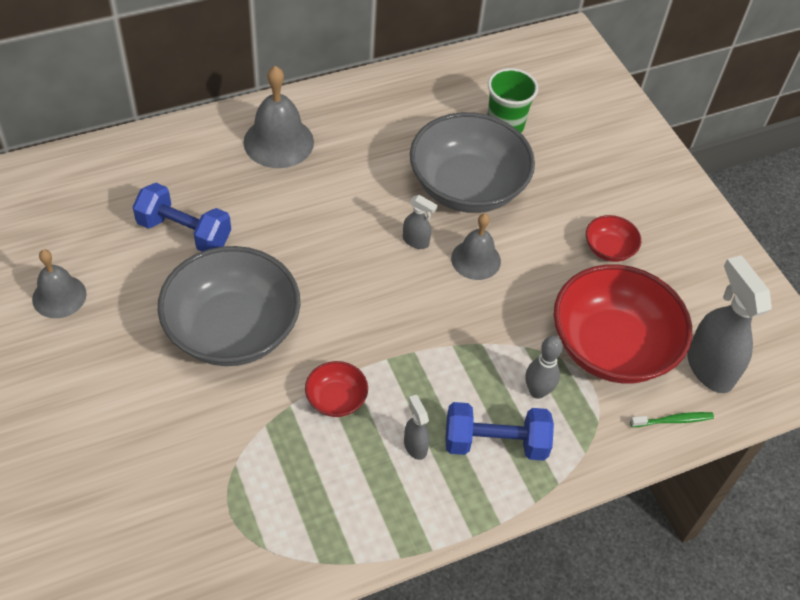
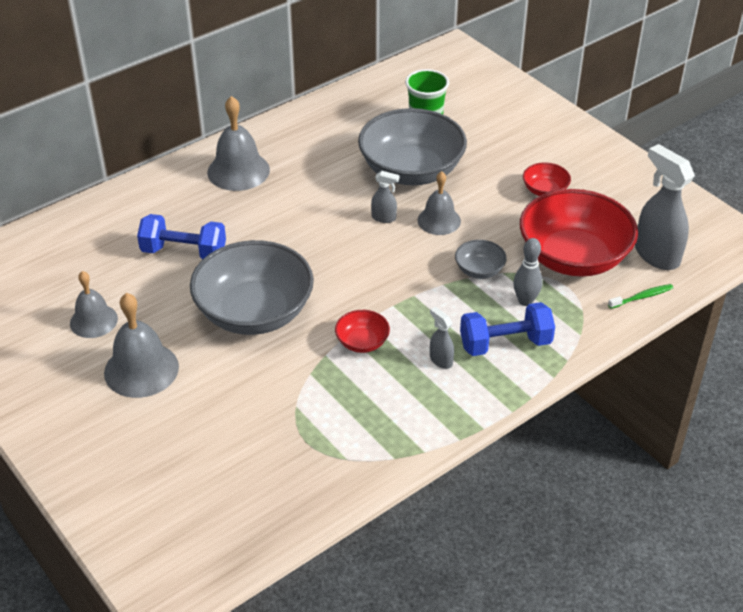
camera: 10 degrees left, 10 degrees down
(87, 372) = (141, 369): none -> grey bell
(499, 337) = (479, 270): none -> grey bowl

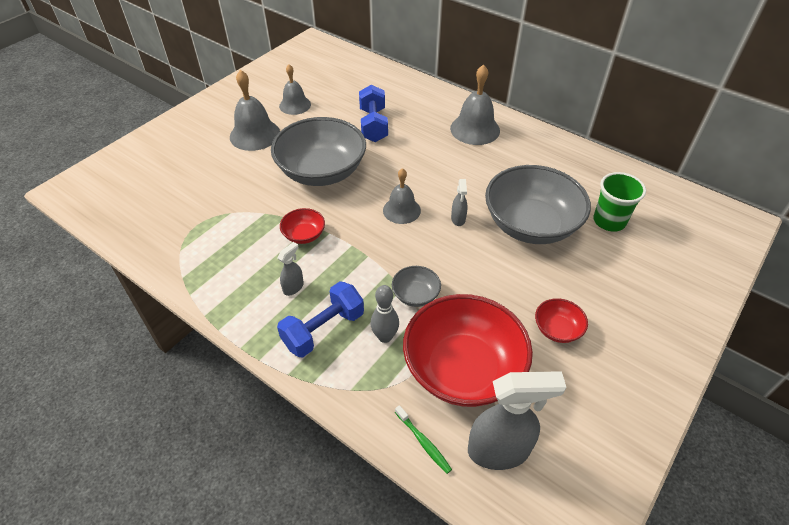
camera: 75 degrees right, 5 degrees up
(439, 220) = (471, 255): grey bell -> grey bell (401, 210)
(505, 344) = (323, 330): blue dumbbell -> blue dumbbell turned 75 degrees clockwise
(656, 255) = (499, 451): grey spray bottle -> grey spray bottle turned 45 degrees clockwise

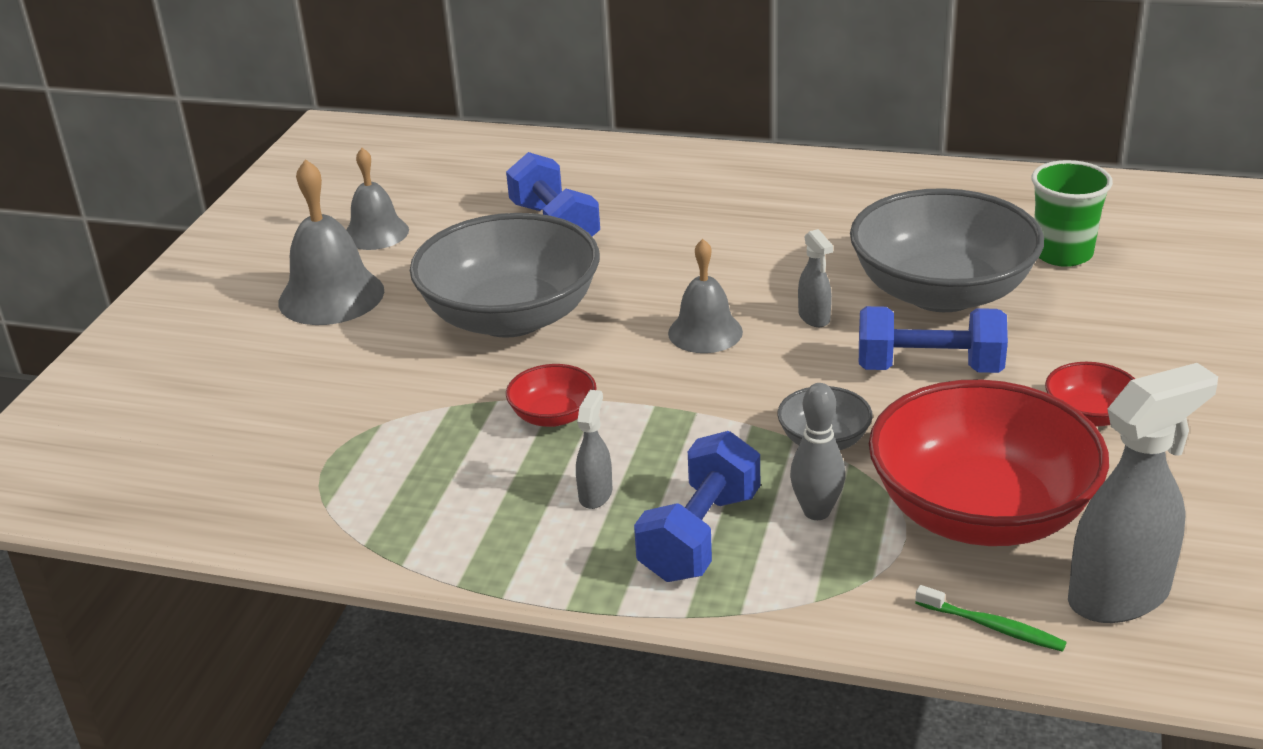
camera: 20 degrees left, 15 degrees down
(475, 129) = (744, 187): grey bell -> none
(494, 269) = (929, 368): none -> blue dumbbell

